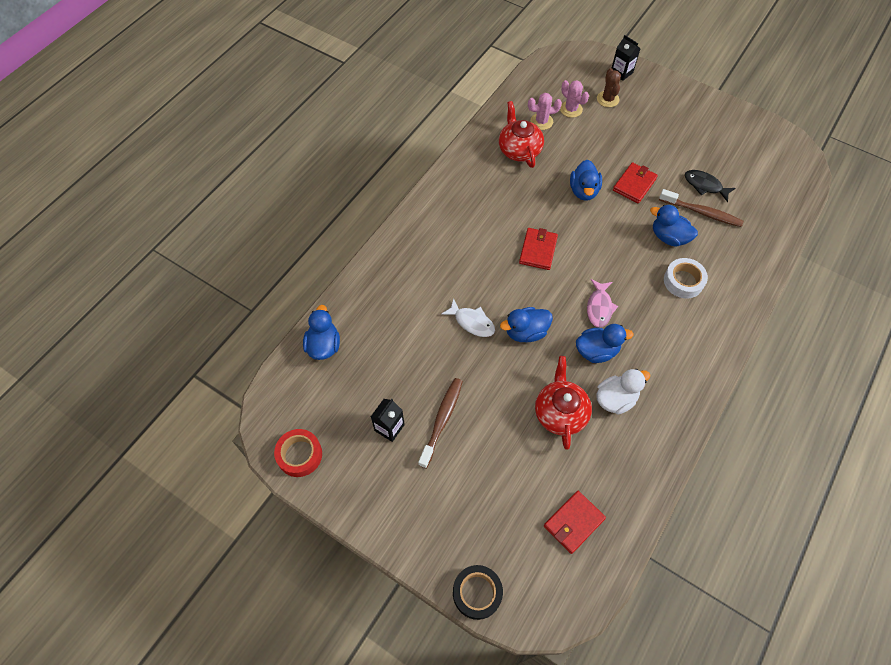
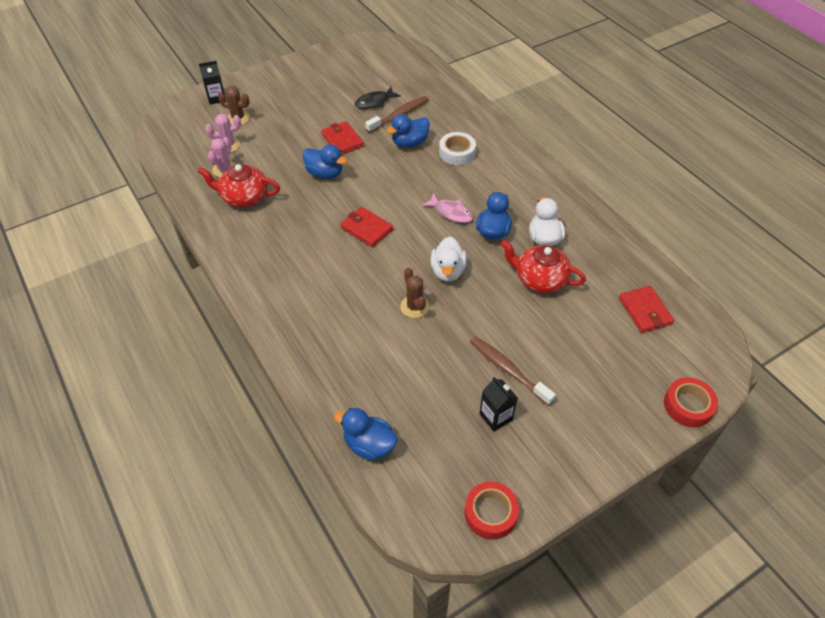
camera: 65 degrees left, 10 degrees down
(472, 322) = (414, 306): white fish -> brown cactus
(477, 593) = (688, 406): black tape -> red tape
(526, 332) = (447, 271): blue duck -> white duck

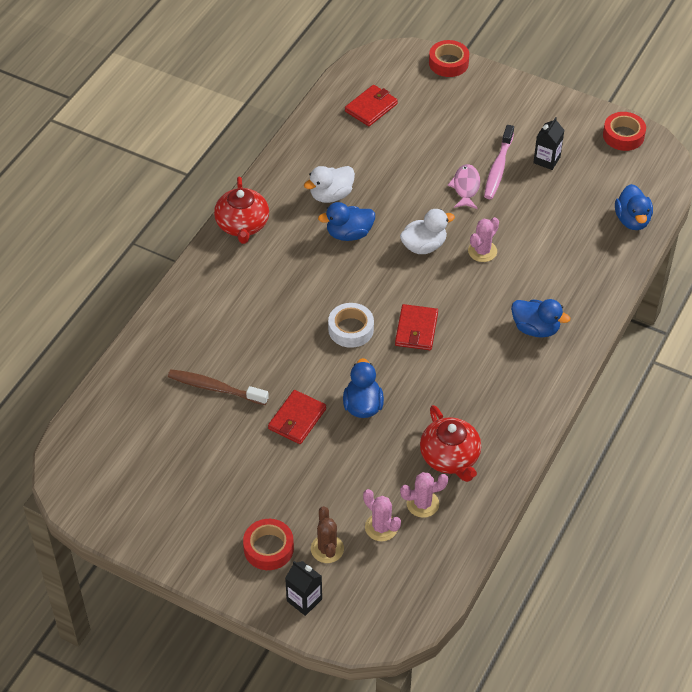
camera: 120 degrees left, 0 degrees up
(263, 97) = (268, 548): none -> red tape
(374, 102) = (205, 424): black fish -> none
(409, 143) = (260, 355): blue duck -> blue duck (535, 328)
(414, 306) = (482, 251): brown cactus -> pink cactus
(451, 212) = (345, 274): pink fish -> pink fish (466, 187)
(457, 153) = (249, 307): white tape -> white tape (351, 329)
(508, 369) = (498, 168): brown toothbrush -> pink toothbrush
(540, 279) = (385, 181): red teapot -> red teapot (242, 225)

